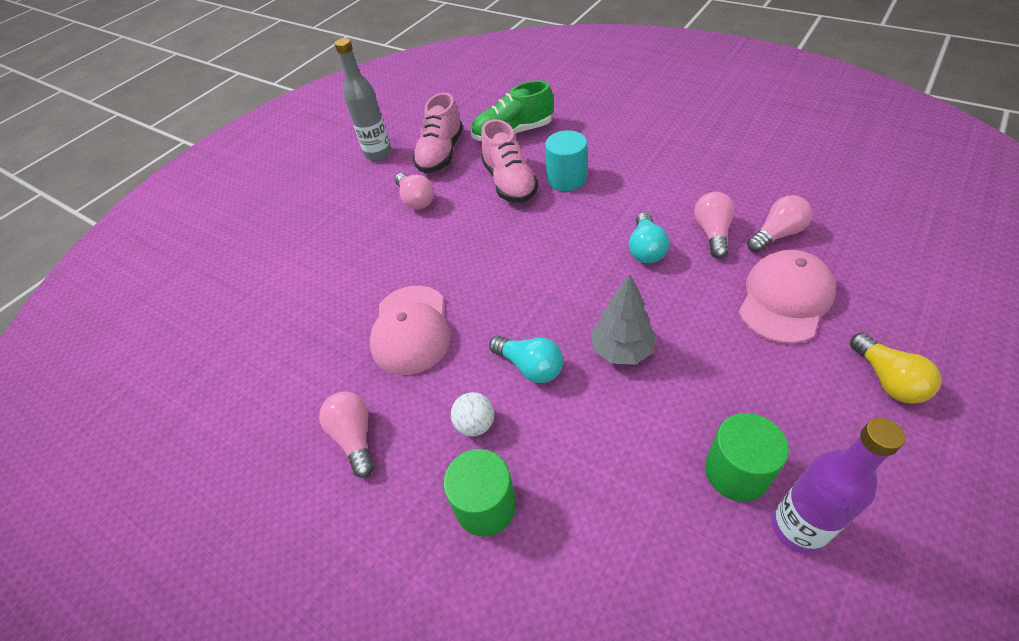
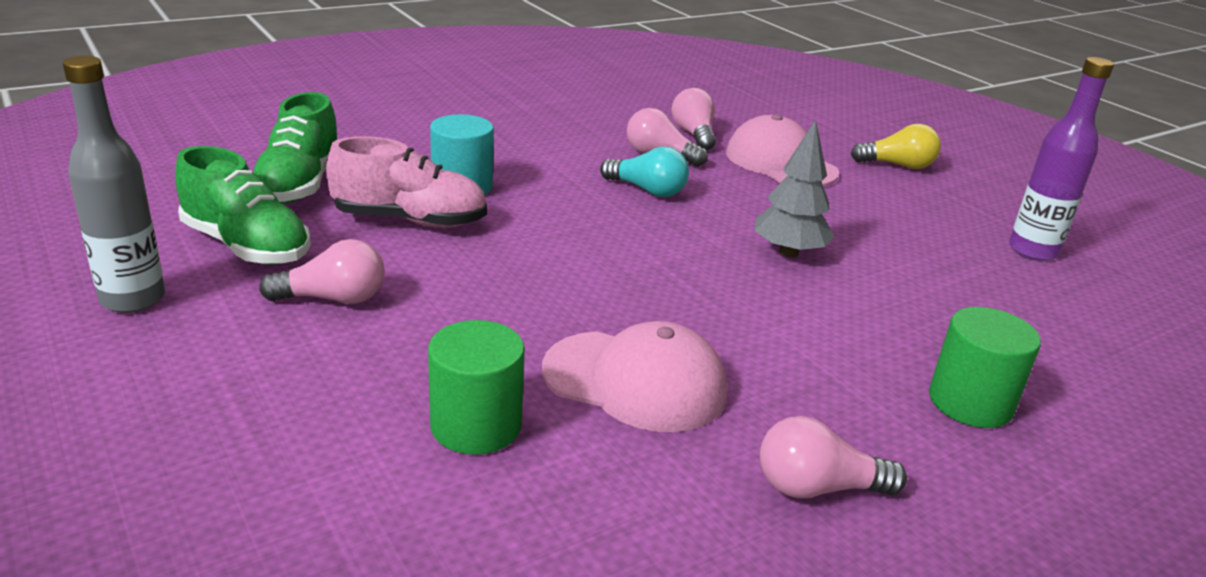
camera: 75 degrees left, 20 degrees down
(441, 154) = (246, 246): pink shoe -> green shoe
(475, 424) = (845, 375): white ball -> none
(530, 366) = (775, 311): turquoise light bulb -> none
(736, 472) = (969, 253): green cylinder -> green cylinder (476, 425)

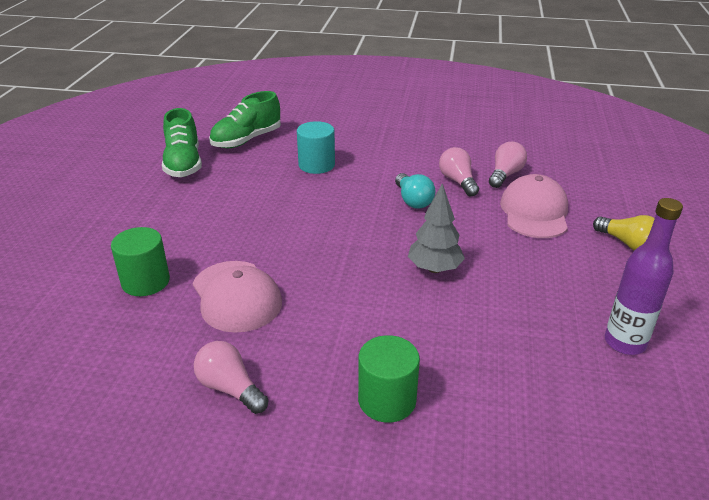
camera: 45 degrees right, 5 degrees up
(133, 299) = (115, 173): grey bottle -> none
(333, 299) = (179, 201): pink light bulb -> none
(410, 220) = (265, 175): pink shoe -> none

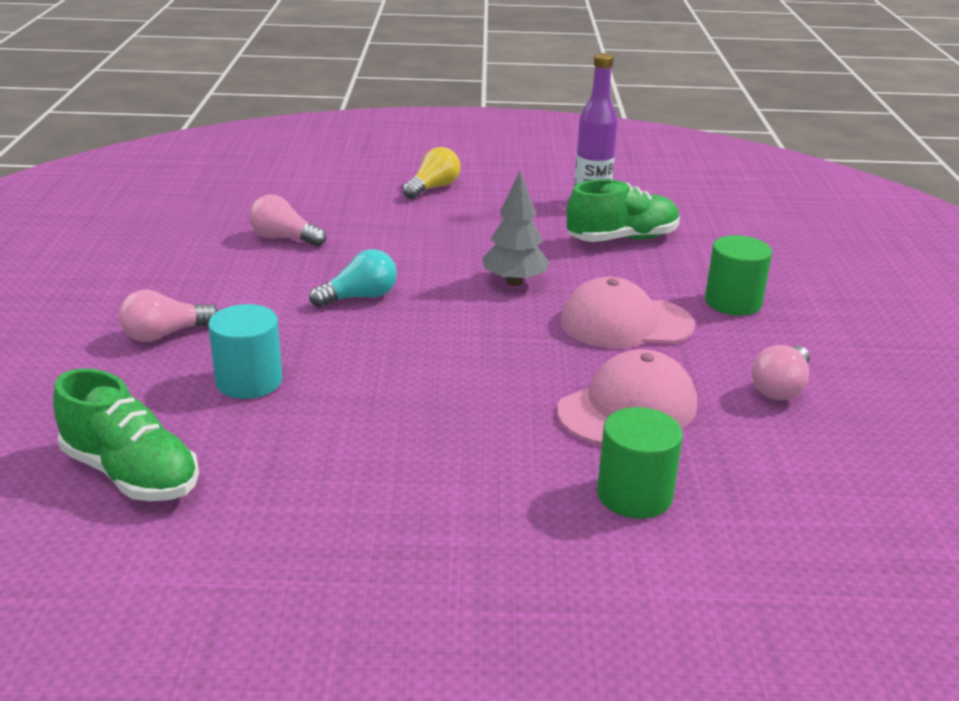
camera: 100 degrees left, 5 degrees down
(183, 164) = (236, 541): green shoe -> green shoe (622, 239)
(458, 181) = (304, 268): pink light bulb -> pink light bulb (165, 334)
(534, 212) = (377, 226): pink cap -> pink cap (625, 323)

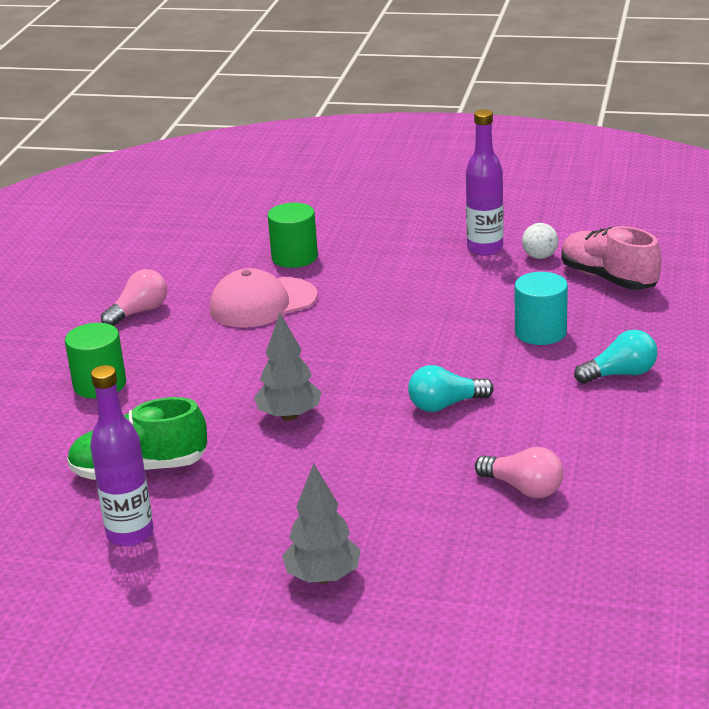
camera: 165 degrees left, 0 degrees up
(131, 474) = (608, 278): green shoe -> pink shoe
(165, 334) = (620, 374): pink light bulb -> turquoise light bulb
(231, 515) = (540, 257): none -> white ball
(323, 530) = (485, 249): none -> purple bottle
(433, 188) = (323, 577): yellow light bulb -> grey tree
(625, 323) = (214, 368): pink cap -> none

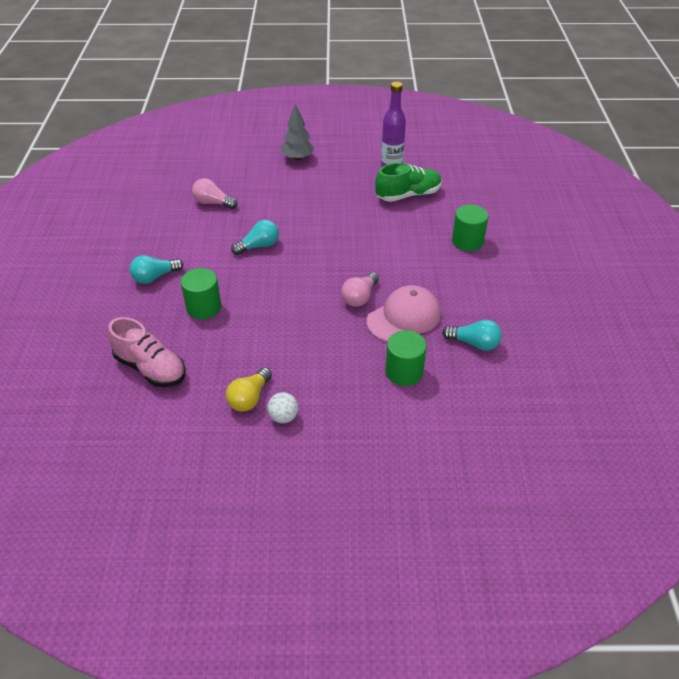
camera: 165 degrees right, 15 degrees up
(139, 312) = (486, 301): pink light bulb -> pink light bulb (360, 297)
(192, 275) = (474, 343): none -> turquoise light bulb
(289, 416) = (345, 231): grey tree -> none
(485, 249) = (249, 398): purple bottle -> yellow light bulb
(540, 257) = (203, 391): white ball -> white ball (283, 417)
(540, 332) = (204, 307): turquoise cylinder -> green cylinder

